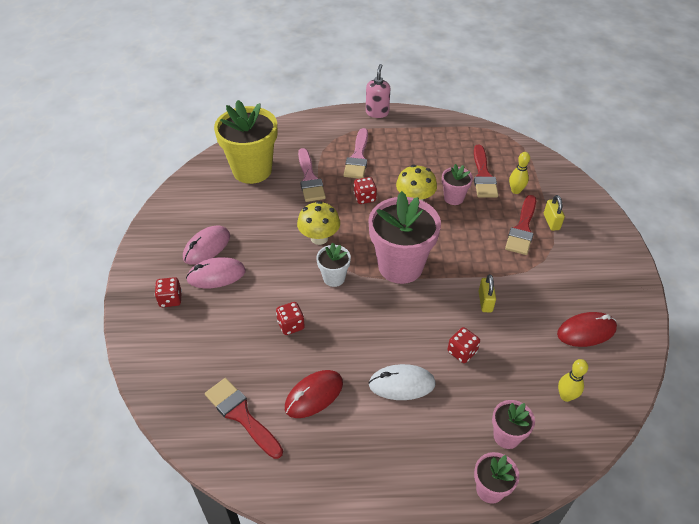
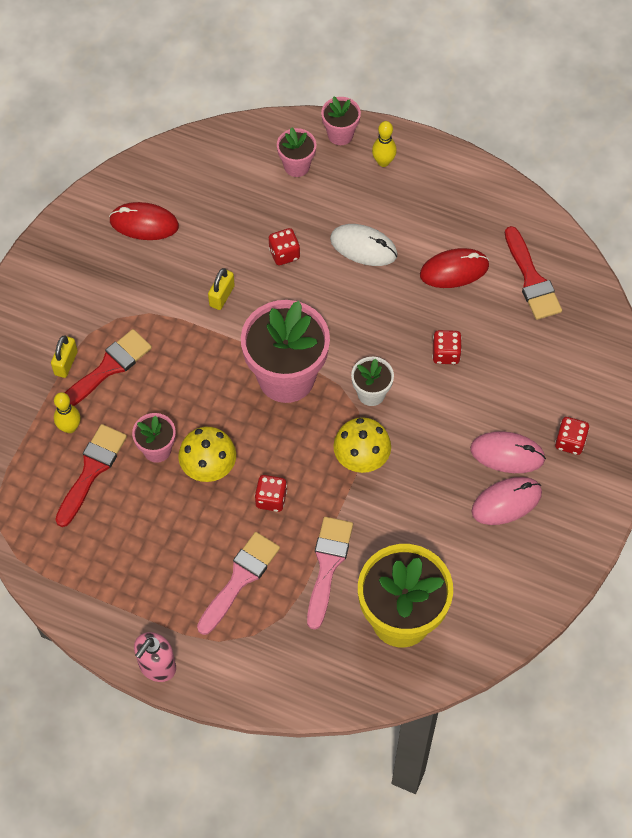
camera: 155 degrees left, 15 degrees up
(566, 396) = (216, 176): yellow bowling pin -> yellow bowling pin (383, 162)

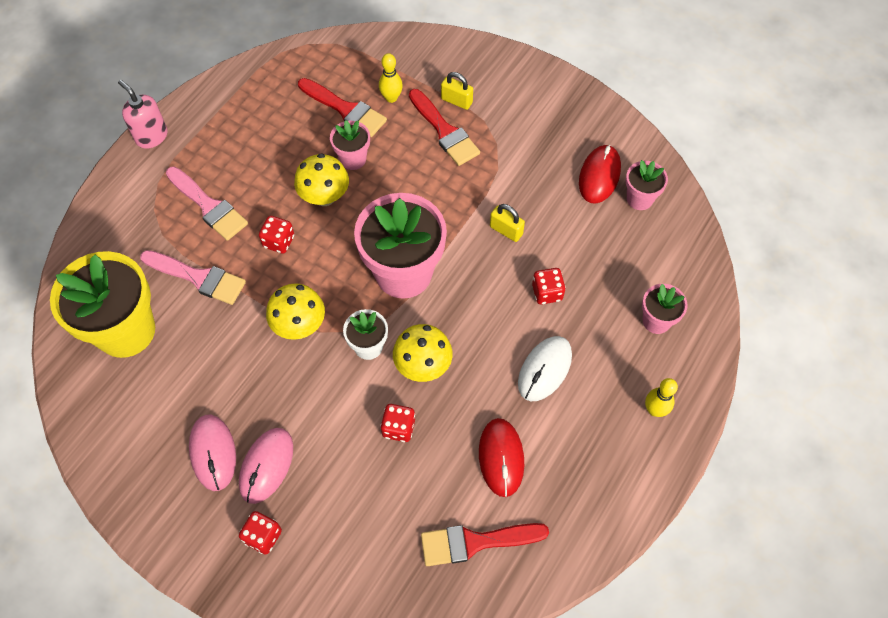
camera: 100 degrees right, 0 degrees up
(340, 134) = (695, 371): pink flower pot -> pink flower pot (639, 199)
(380, 344) = (423, 365): none -> yellow mushroom

